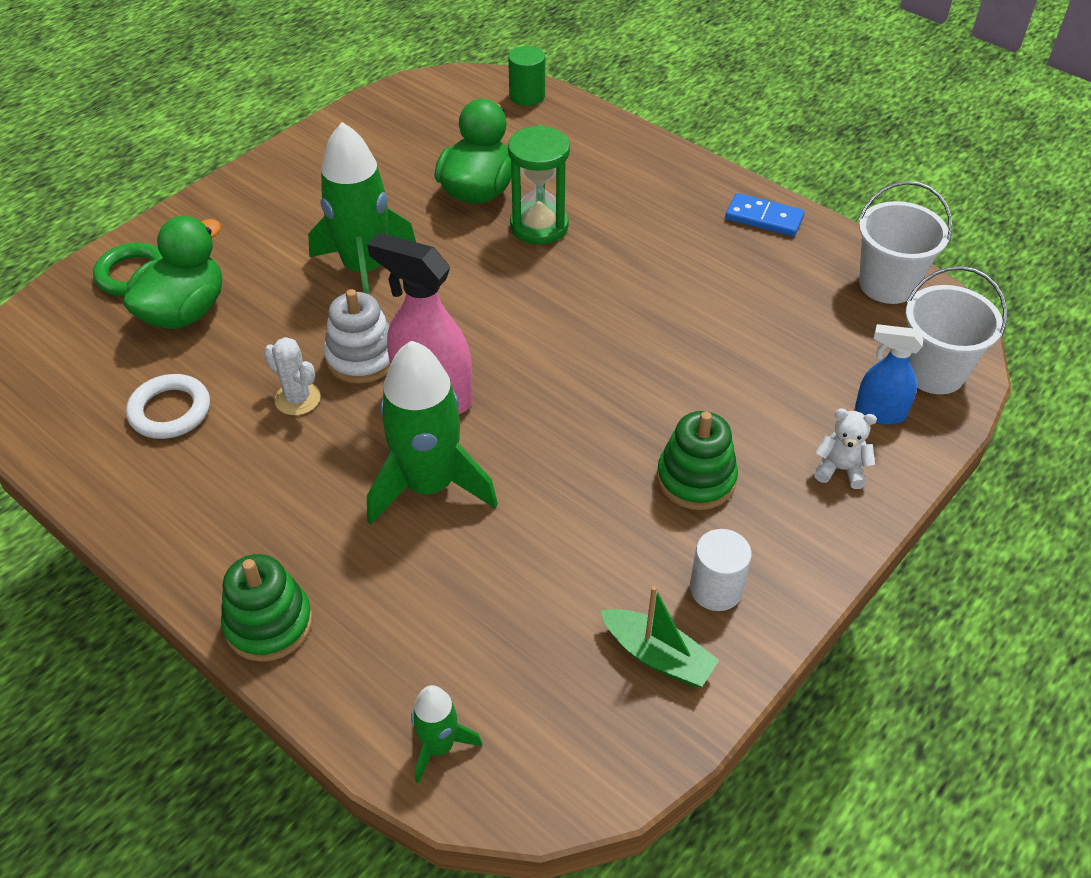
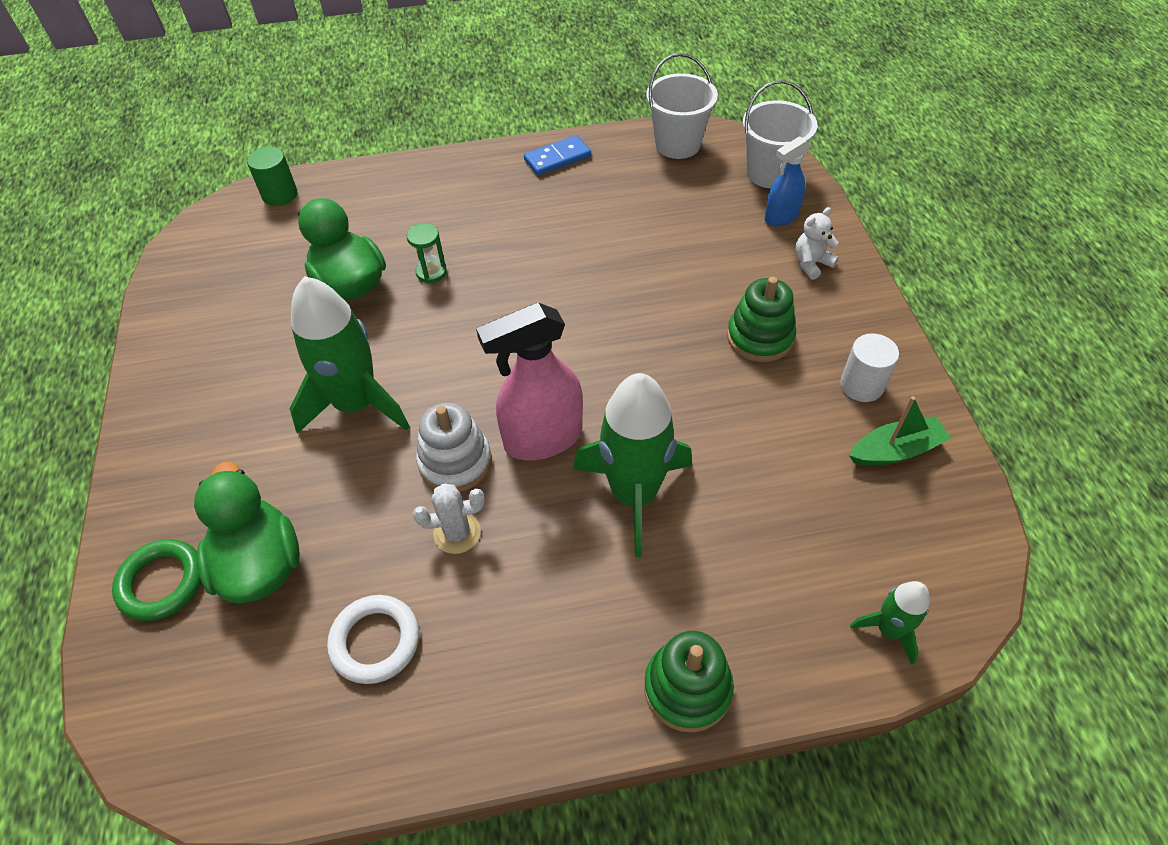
camera: 50 degrees left, 5 degrees up
(539, 226) = (431, 272): green hourglass -> green hourglass, size x0.55

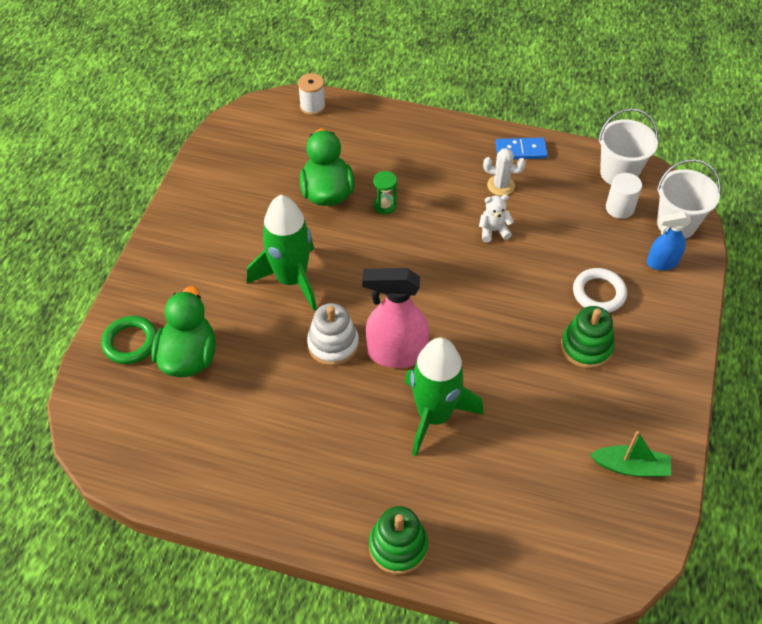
camera: 25 degrees right, 0 degrees up
(280, 194) = (312, 106): green cylinder -> white spool
(375, 641) = (232, 432): white ring -> white ring (599, 293)
(457, 533) = (311, 390): white cactus -> white cactus (501, 185)
(811, 263) = (661, 308): white teddy bear -> white teddy bear (493, 231)
(861, 385) = (637, 412): white cylinder -> white cylinder (619, 208)
(889, 630) = (546, 575): green rocket -> none

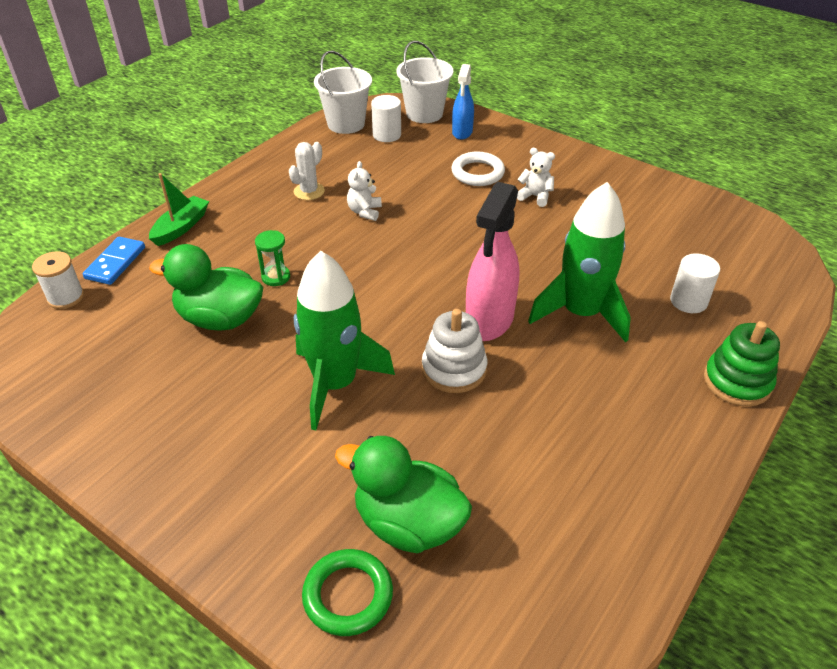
camera: 70 degrees left, 10 degrees down
(489, 498) = (688, 301): none -> white cylinder
(521, 150) = (273, 167): blue domino -> blue domino (115, 263)
(586, 347) = (535, 196): green stacking toy -> white teddy bear
(631, 467) = (671, 209): green boat -> green boat (181, 227)

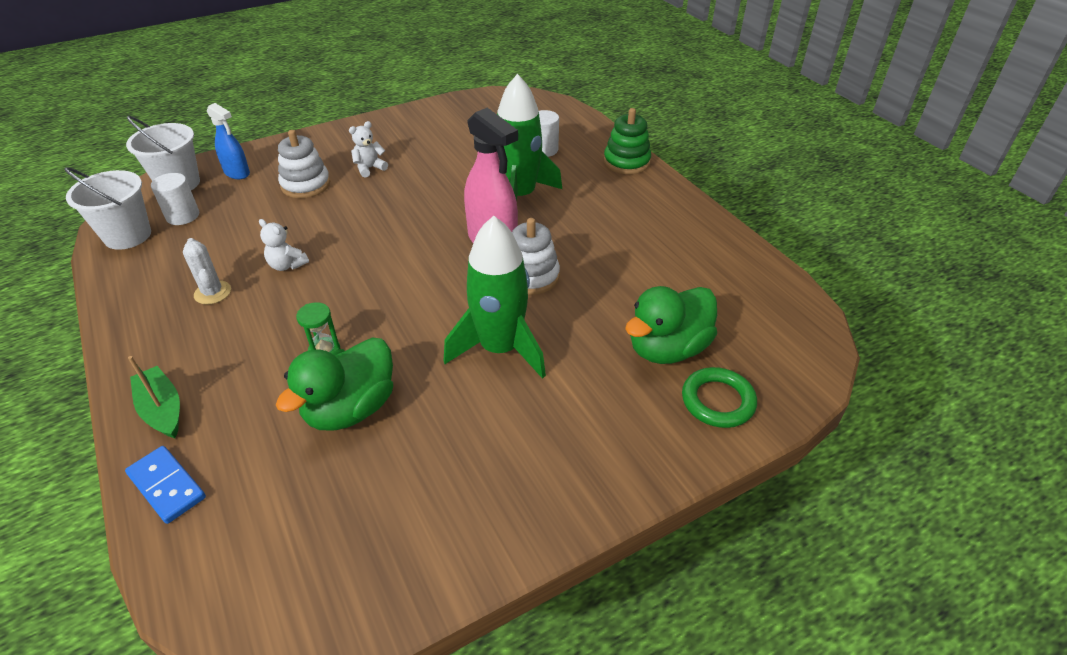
camera: 65 degrees left, 0 degrees up
(66, 297) = (185, 550): white spool -> none
(477, 173) = (305, 185): white ring -> white stacking toy

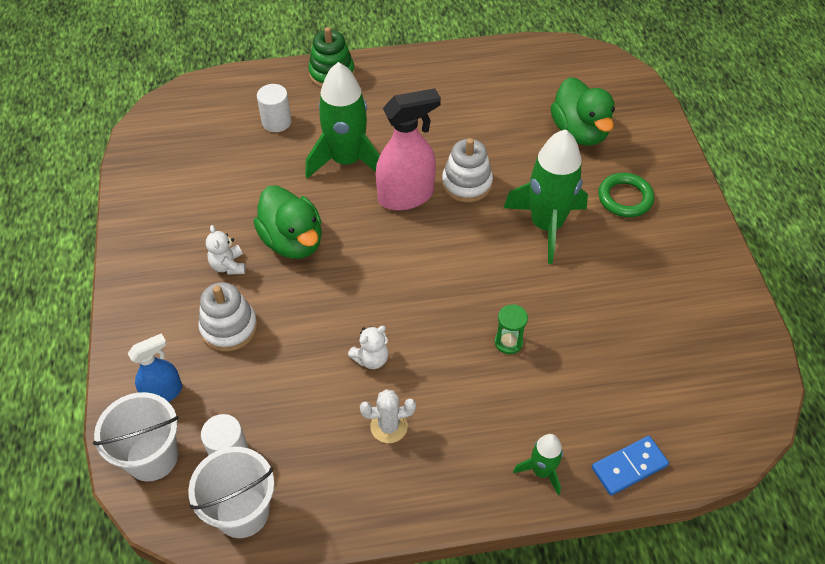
camera: 70 degrees left, 10 degrees up
(162, 410) = (541, 471): green boat -> green rocket
(350, 409) = (581, 333): green duck -> green duck (293, 241)
(717, 401) = (636, 125): green ring -> green ring (625, 198)

